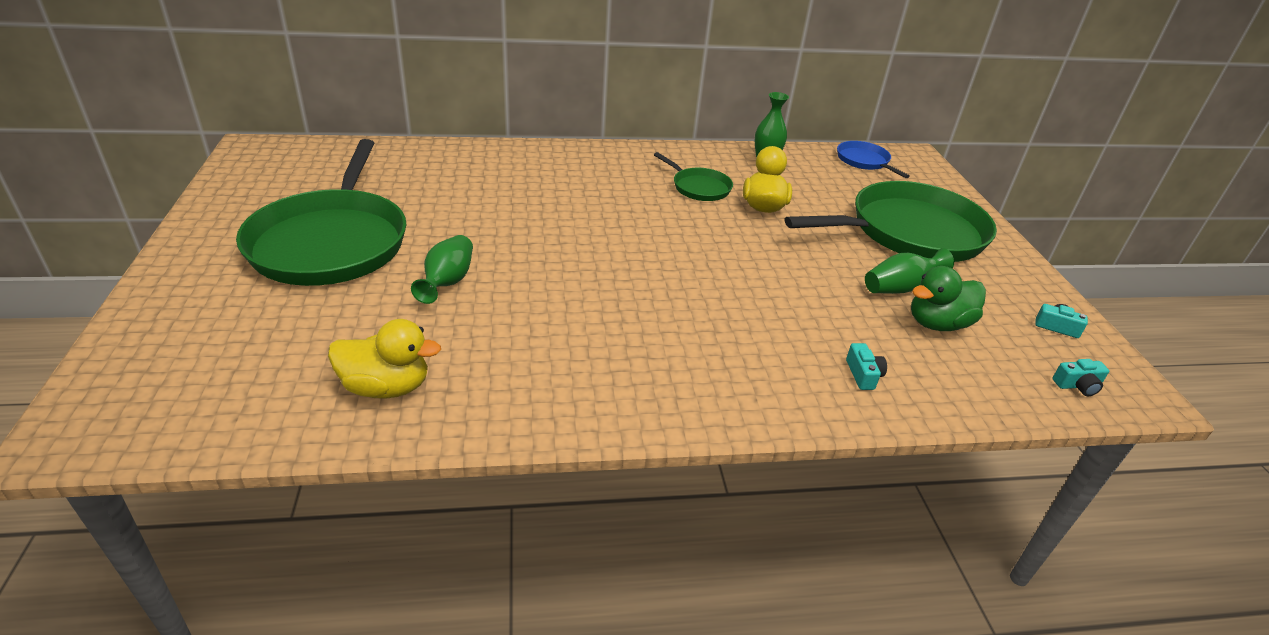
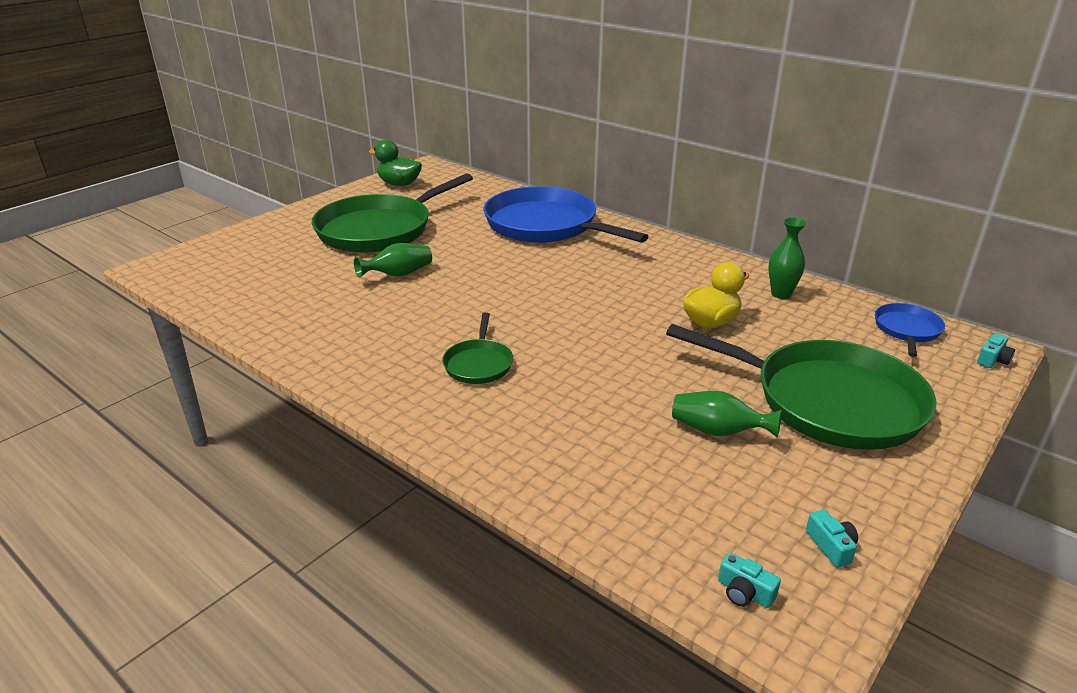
camera: 50 degrees right, 5 degrees down
(386, 387) = (281, 310): yellow duck -> none
(501, 171) = (545, 225): none -> blue pan
(699, 187) = (679, 288): green pan -> green pan (478, 364)
(863, 375) = (554, 461): turquoise camera -> turquoise camera (992, 359)
(937, 324) = (698, 472): green duck -> green duck (399, 184)

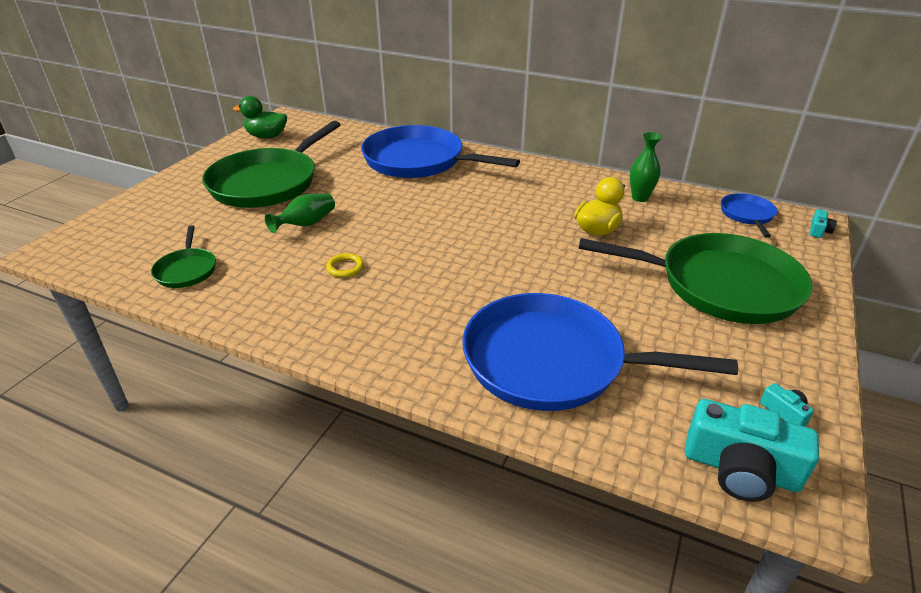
camera: 15 degrees left, 5 degrees up
(417, 322) = (345, 267): none -> yellow ring
(478, 364) = (420, 299): green pan -> green pan (186, 270)
(587, 447) = (551, 361): none -> blue pan
(718, 431) = (650, 327): green vase -> none
(744, 592) = (740, 469): turquoise camera -> turquoise camera, size x2.26

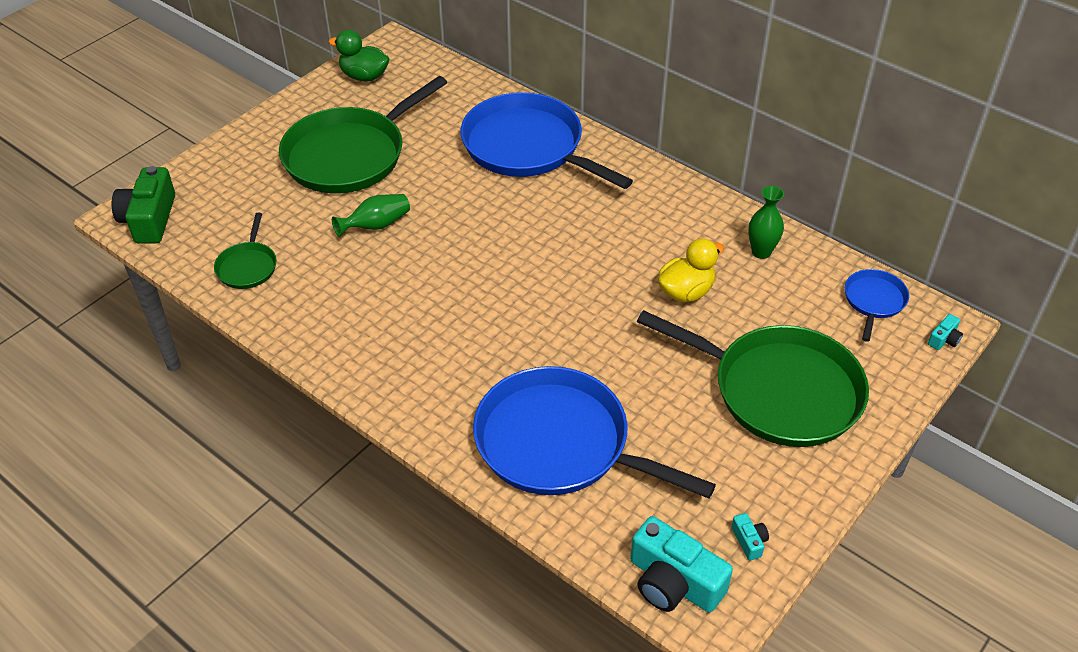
camera: 15 degrees right, 10 degrees up
(79, 249) = (149, 219): none -> green camera
(345, 267) = (400, 293): yellow ring -> none

